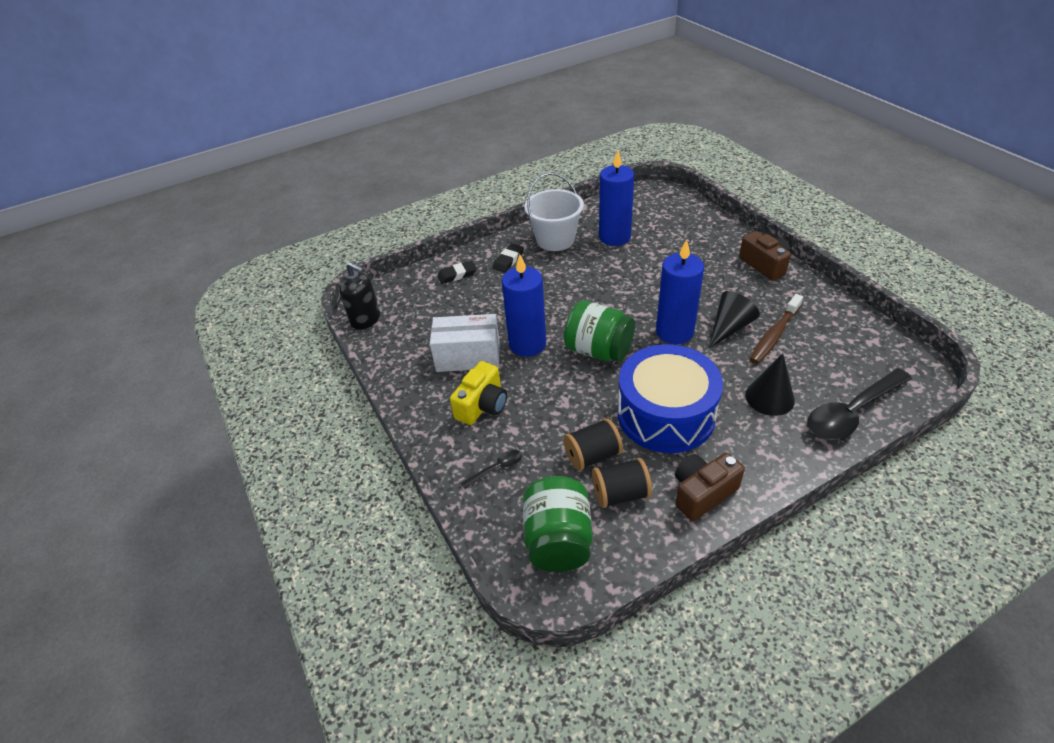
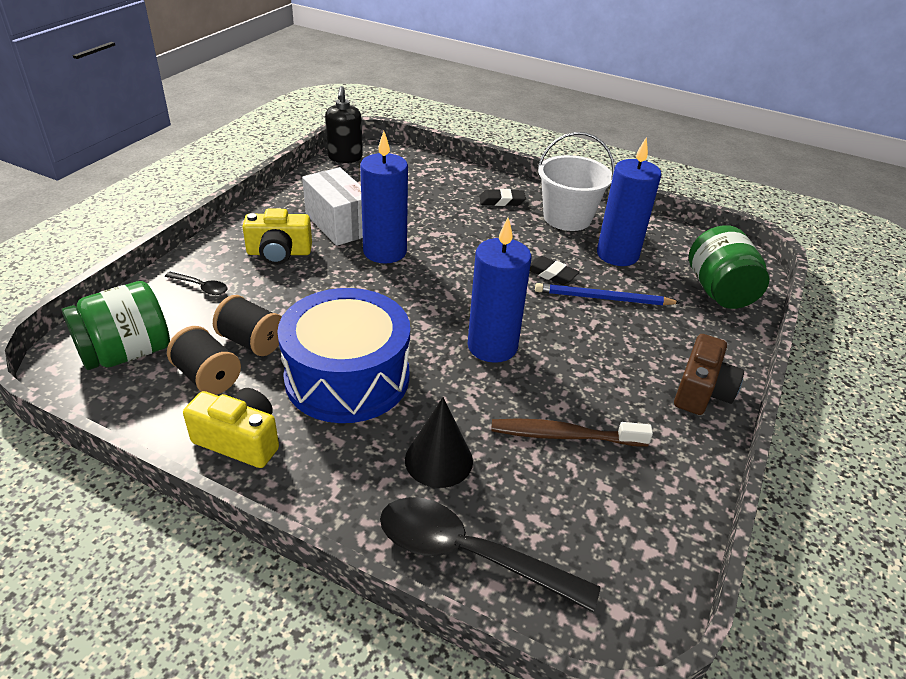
camera: 50 degrees right, 5 degrees down
(457, 275) = (450, 181): black eraser -> black eraser (551, 274)
(598, 350) = (413, 299): green jar -> green jar (719, 291)
(656, 263) = (603, 298): none -> blue pencil
(702, 493) = (240, 440): brown camera -> yellow camera
(729, 328) = (541, 390): black cone -> none

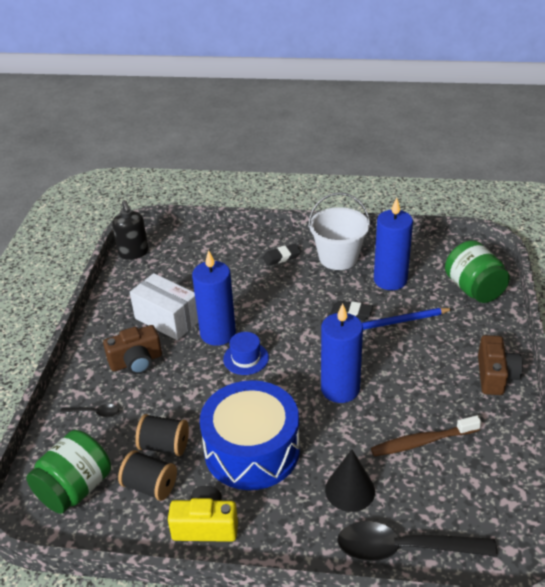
camera: 15 degrees left, 0 degrees up
(279, 253) = (136, 362): yellow camera -> brown camera
(400, 284) = (246, 358): none -> blue hat

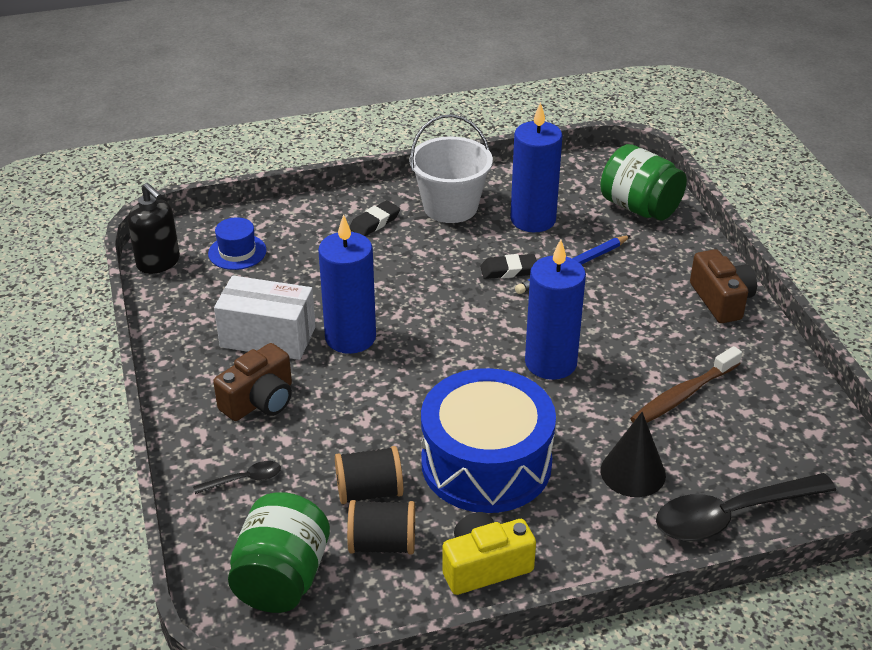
camera: 25 degrees left, 0 degrees up
(246, 358) = (408, 358): blue hat -> blue hat (237, 252)

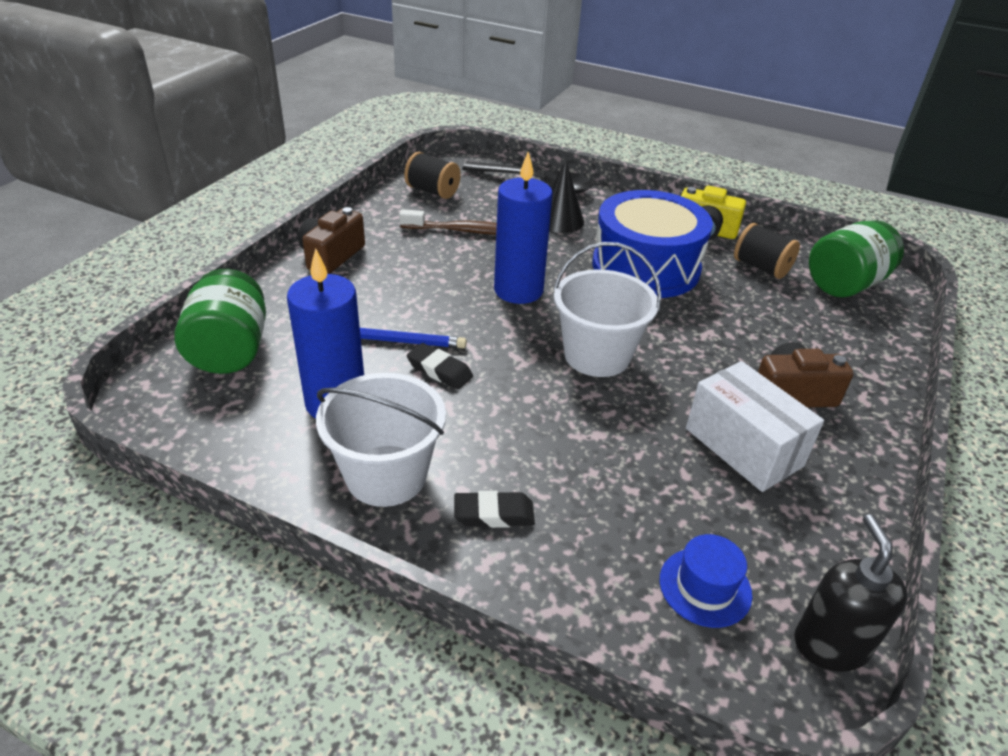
camera: 140 degrees left, 0 degrees up
(244, 480) = (842, 346): black spoon -> none
(350, 337) = (659, 399): blue candle -> none
(369, 491) = (746, 293): black spool -> black spool (433, 191)
(426, 344) = (597, 355): none -> white bucket

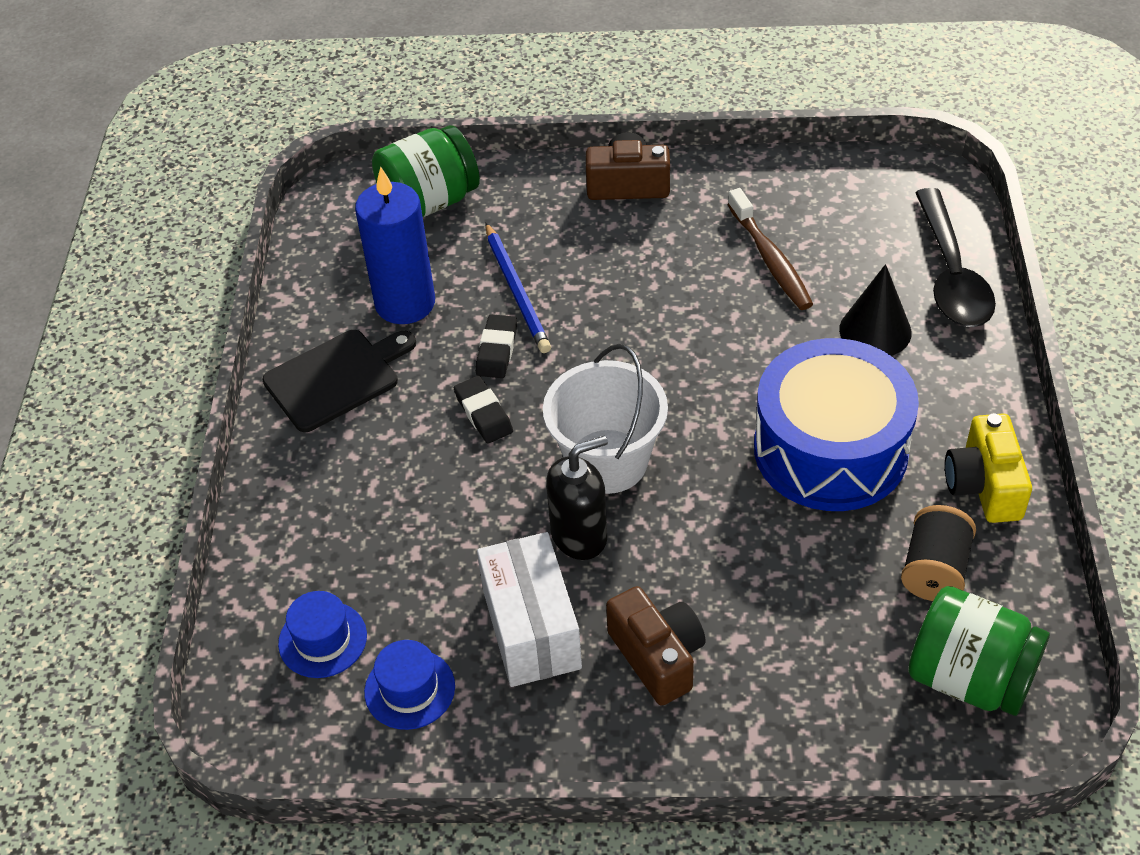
camera: 70 degrees right, 10 degrees up
(386, 475) = (336, 378): white bucket -> black cutting board
(433, 191) = (839, 194): black spool -> none
(494, 514) = (331, 465): black eraser -> black eraser (483, 413)
(518, 290) = (682, 353): blue candle -> none
(743, 447) = (531, 629): white box -> white box turned 45 degrees counterclockwise
(783, 541) = (409, 689): none -> blue hat
(830, 644) = (301, 747): black soap dispenser -> black soap dispenser (579, 535)

